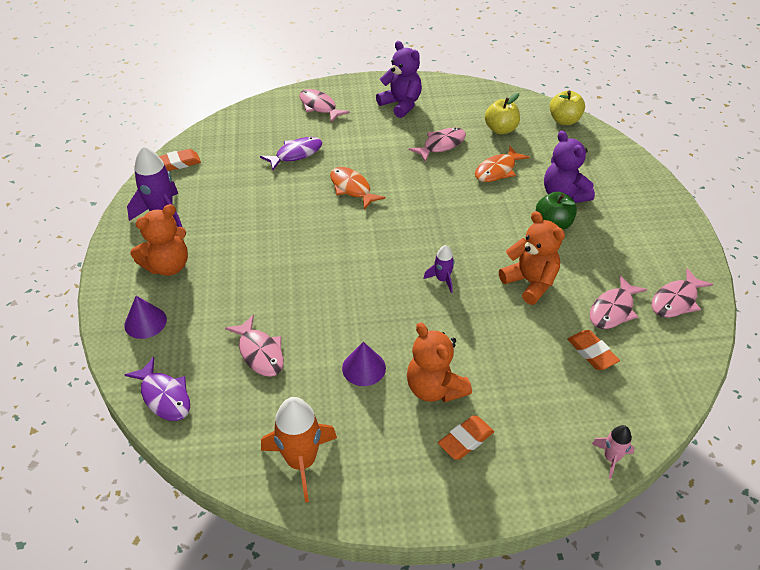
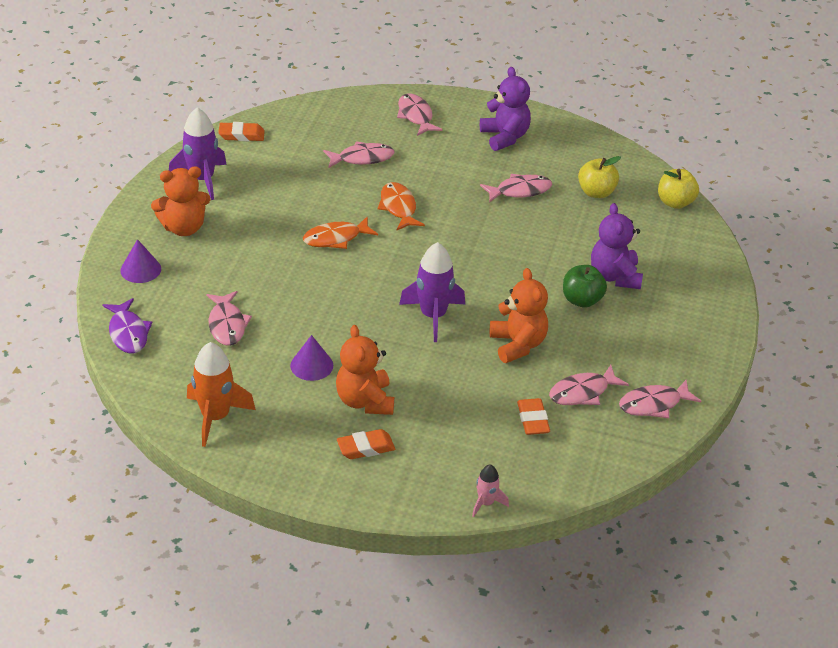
camera: 20 degrees right, 5 degrees down
(296, 154) = (362, 158): purple fish -> pink fish
(442, 279) = (433, 316): purple rocket -> purple rocket, size x1.88
(497, 170) = (562, 232): orange fish -> orange fish (336, 238)

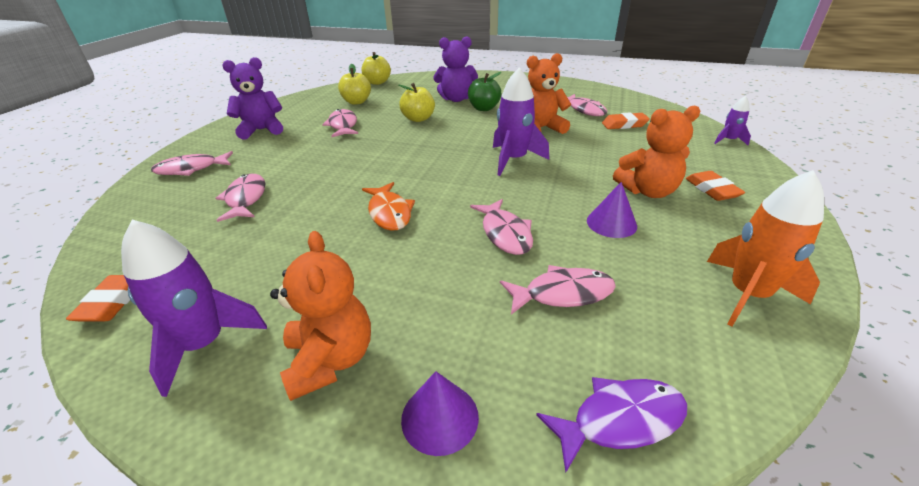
camera: 85 degrees left, 5 degrees down
(398, 207) = (346, 177): orange fish -> none
(486, 503) = (728, 140): pink rocket -> purple rocket
(543, 246) = (418, 119): none -> yellow apple
(654, 404) = (585, 93): pink fish -> pink fish (505, 233)

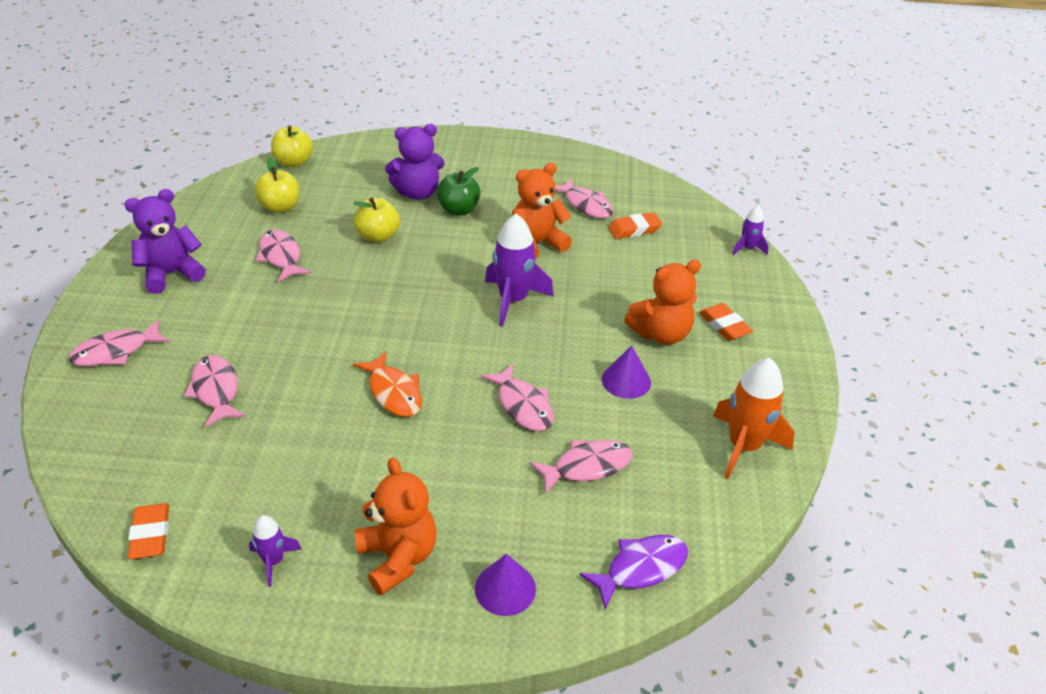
camera: 15 degrees left, 5 degrees up
(204, 344) = (274, 561): purple rocket -> purple rocket, size x0.53

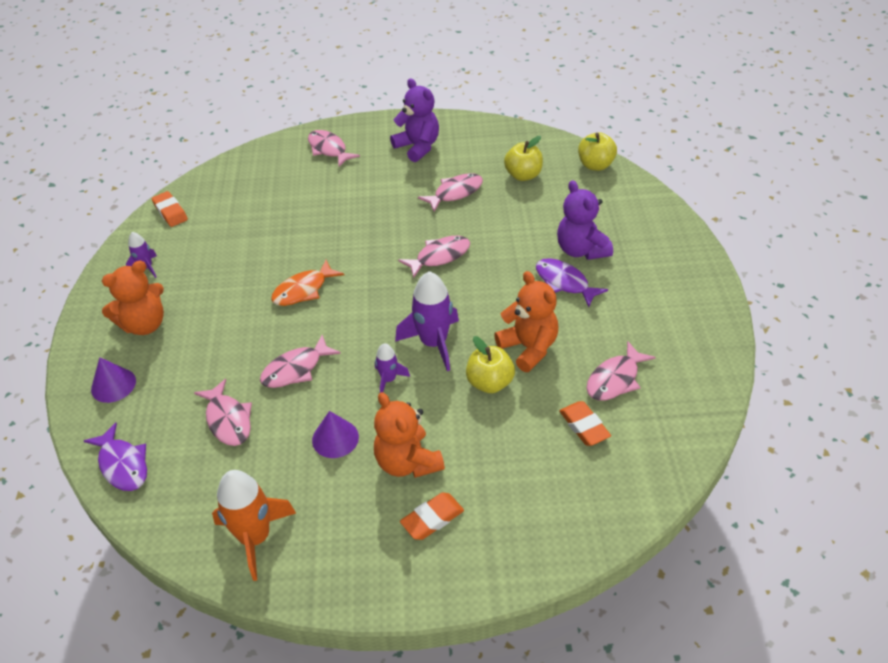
camera: 85 degrees right, 5 degrees up
(150, 534) = (170, 212): orange eraser -> orange eraser turned 75 degrees clockwise
(216, 390) = (296, 202): pink fish -> pink fish (439, 256)
(378, 236) = (502, 239): yellow apple -> yellow apple (490, 383)
(458, 210) = (564, 283): green apple -> purple fish
(747, 248) = (586, 542): purple rocket -> purple rocket (388, 379)

